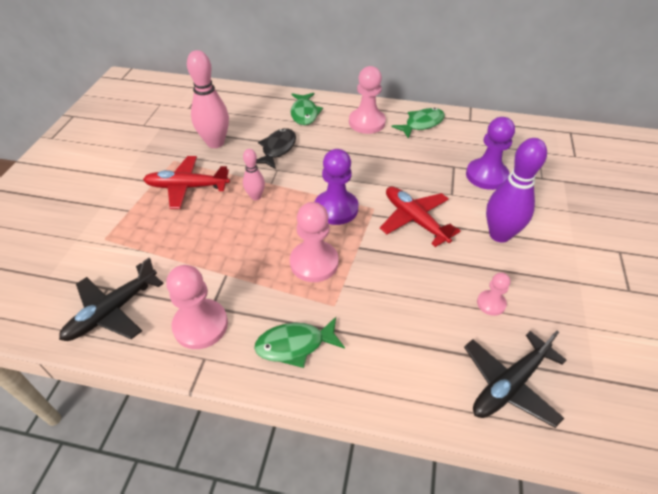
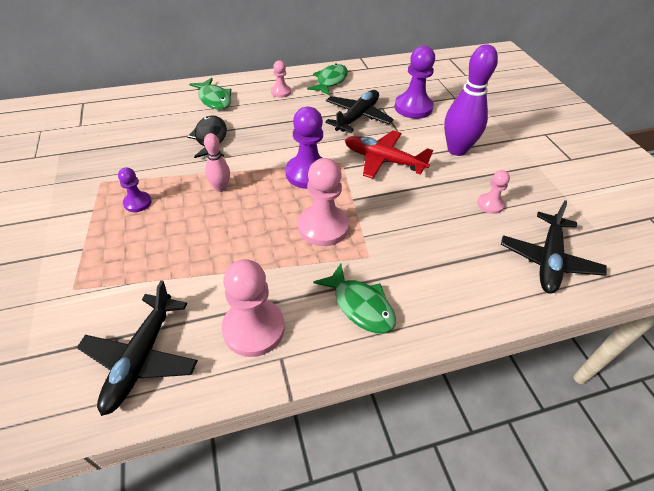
camera: 30 degrees left, 0 degrees up
(187, 187) = (137, 203): red plane -> purple pawn
(215, 143) = (138, 151): pink bowling pin -> none
(295, 345) = (360, 305): green fish -> green fish turned 90 degrees counterclockwise
(367, 122) = (281, 92): pink pawn -> pink pawn, size x0.54
(421, 168) = (357, 117): none -> black plane

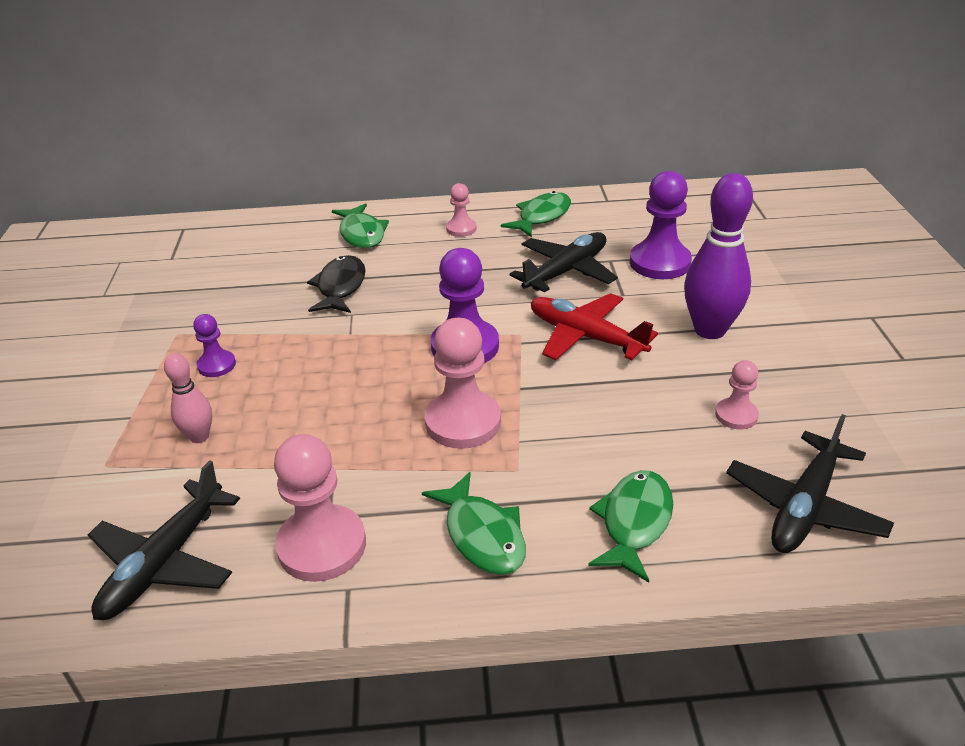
camera: 15 degrees right, 10 degrees down
(220, 188) = (334, 355): pink bowling pin -> pink bowling pin (199, 437)
(453, 284) = (634, 522): none -> green fish

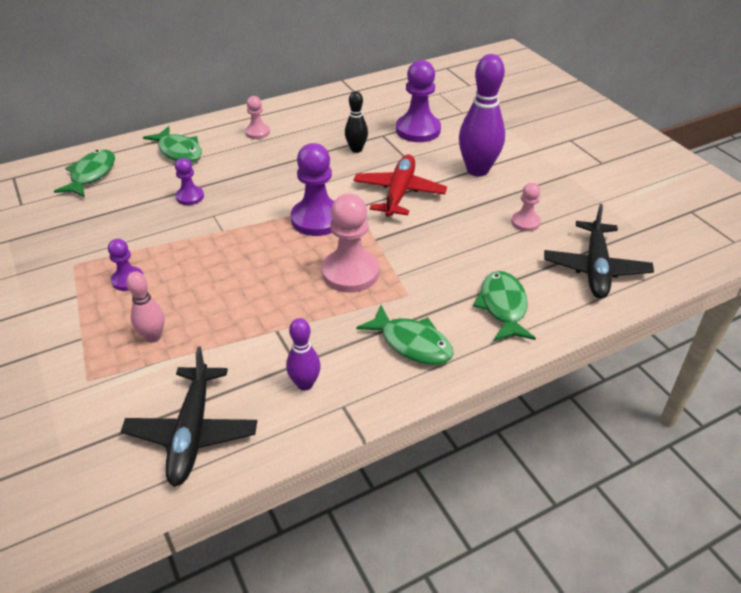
camera: 25 degrees left, 5 degrees up
(322, 545) = (305, 384): pink pawn -> purple bowling pin
(340, 287) = (190, 197): black fish -> purple pawn
(541, 216) = (313, 112): green fish -> green fish (91, 175)
(566, 271) = (356, 149): black plane -> black bowling pin
(586, 337) = (399, 193): red plane -> red plane turned 90 degrees clockwise

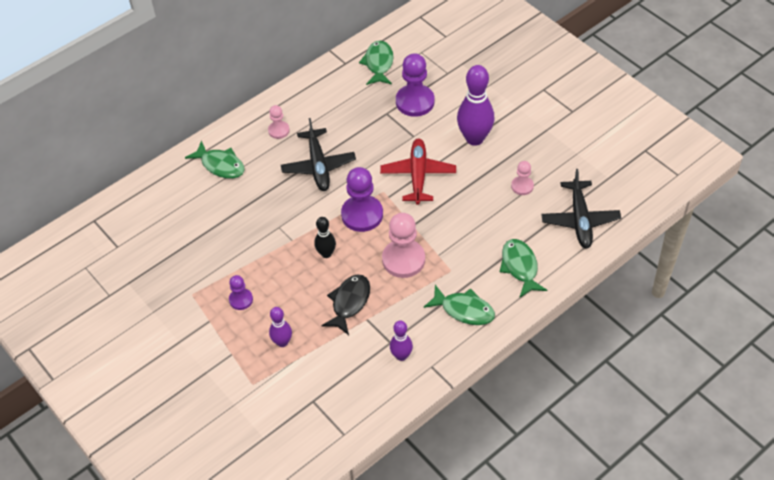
camera: 10 degrees left, 10 degrees up
(91, 175) = (159, 205): green fish -> green fish (378, 64)
(153, 336) = (282, 342): pink bowling pin -> purple bowling pin
(190, 197) = (252, 212): purple pawn -> none
(192, 432) = (341, 405): black plane -> black plane (318, 166)
(261, 307) = (349, 303): none -> black fish
(356, 149) = (369, 134): black bowling pin -> black bowling pin (326, 253)

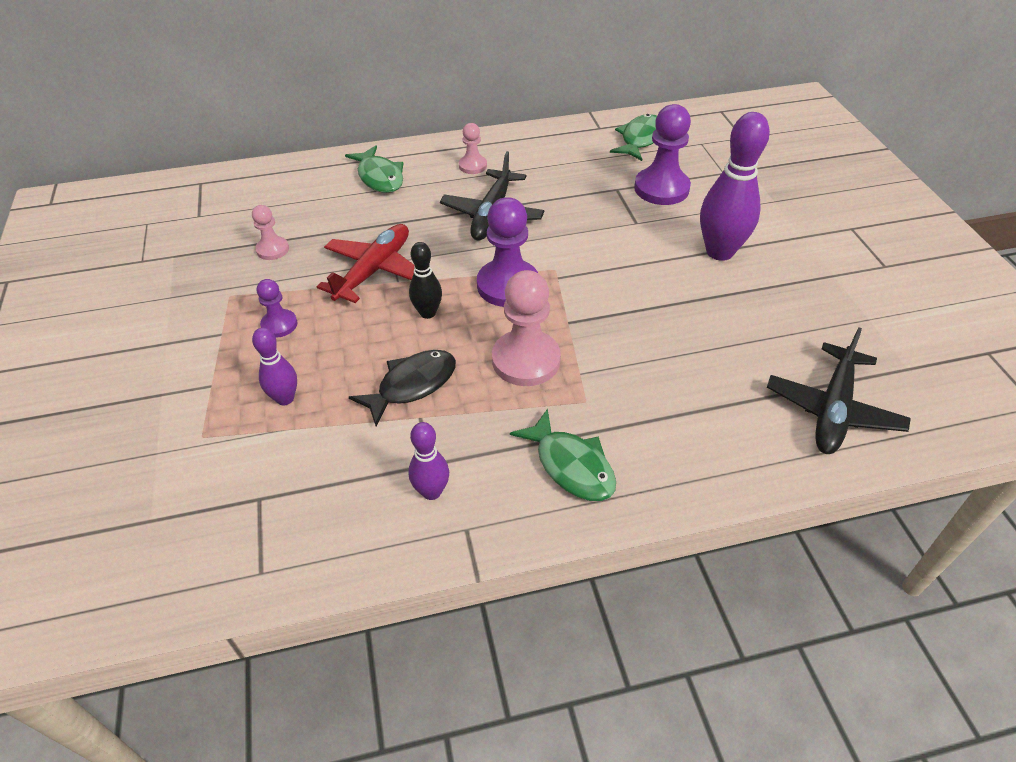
camera: 25 degrees right, 5 degrees down
(418, 175) = (614, 267): red plane -> red plane (374, 271)
(520, 267) = (697, 439): green fish -> none
(522, 186) = (759, 331): pink pawn -> pink pawn (272, 249)

